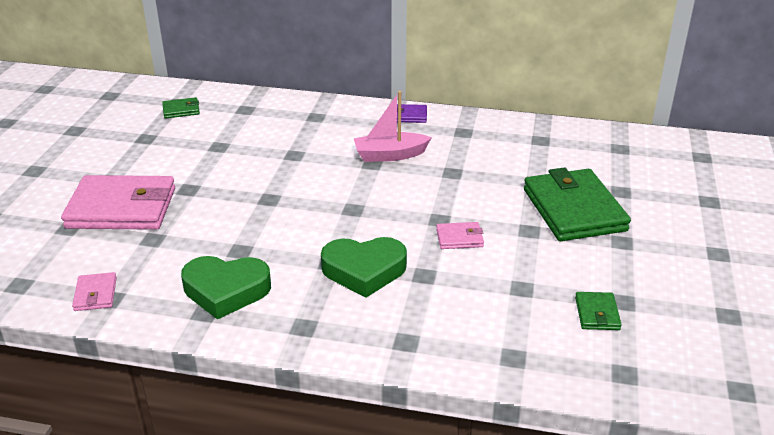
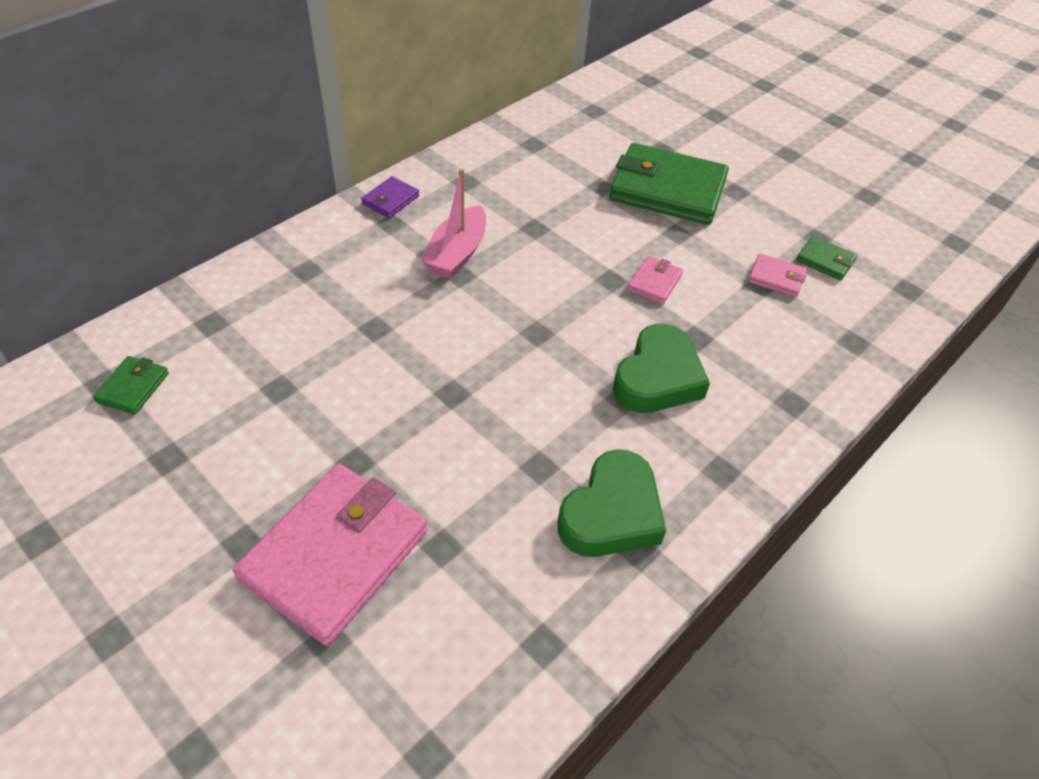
camera: 60 degrees left, 15 degrees up
(95, 294) = (523, 659): pink wallet -> pink wallet (776, 278)

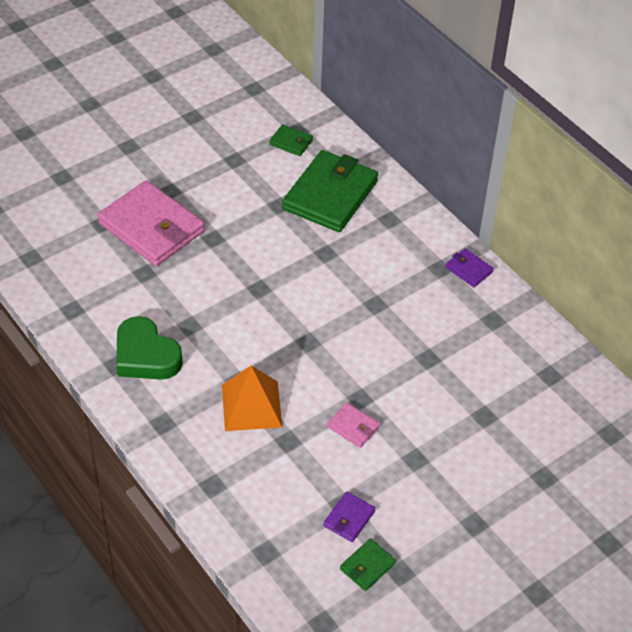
camera: 100 degrees right, 0 degrees up
(457, 253) = (400, 305): pink boat -> none
(658, 378) = (251, 406): green heart -> orange pyramid
(667, 190) = (477, 466): green wallet -> green wallet (330, 195)
(776, 278) = (349, 518): pink wallet -> purple wallet

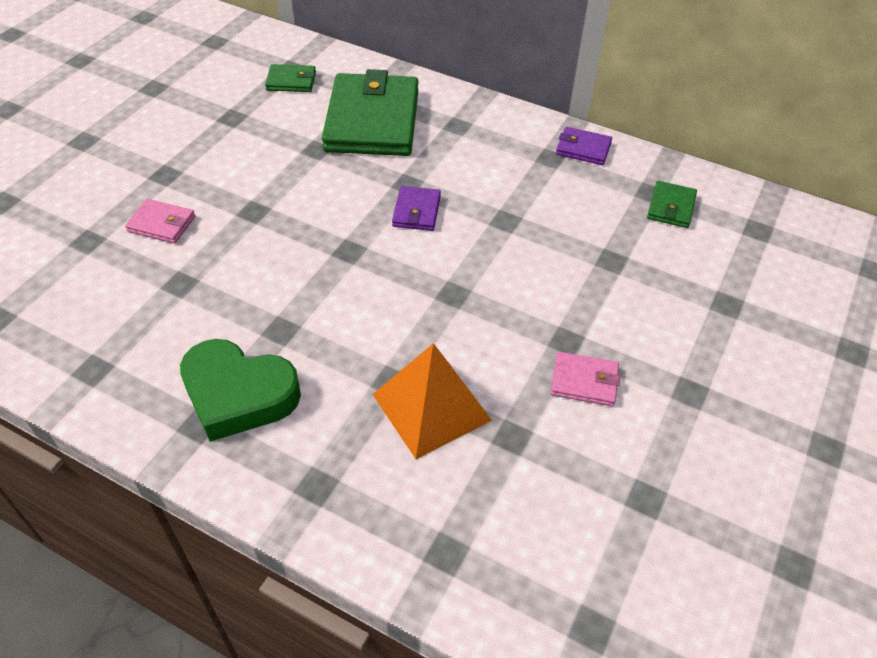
camera: 25 degrees left, 0 degrees up
(151, 227) = (162, 224): pink wallet -> pink wallet, size x0.44
(349, 518) = (670, 516): purple wallet -> purple wallet (416, 211)
(367, 566) = (746, 579): green wallet -> green wallet (671, 207)

